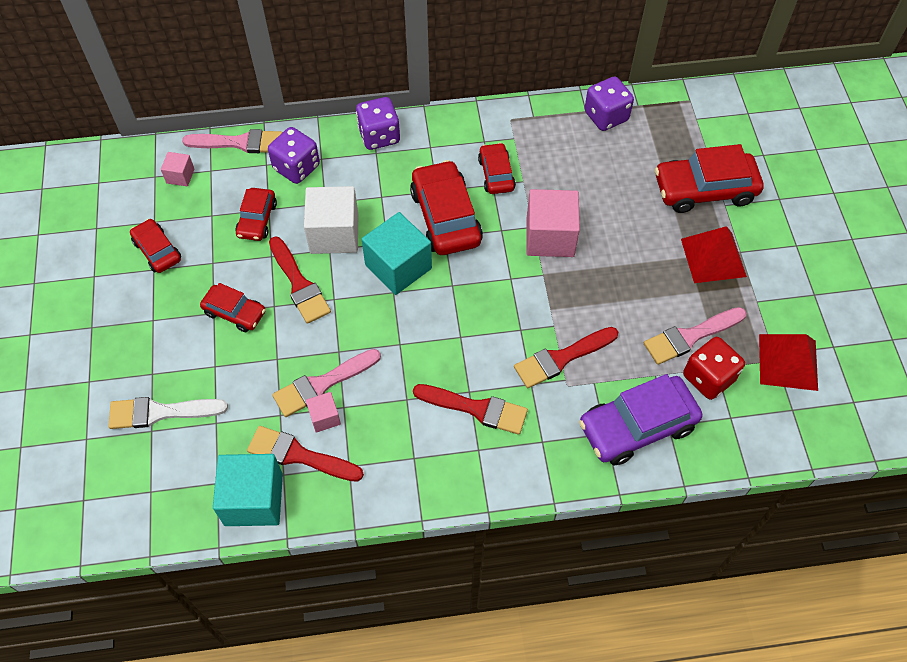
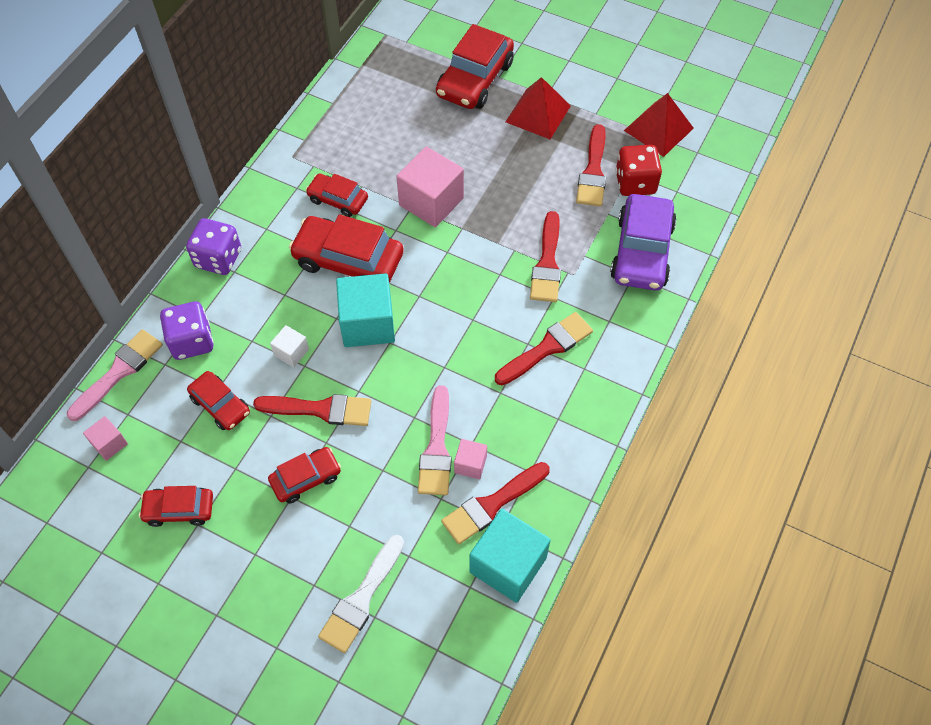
camera: 55 degrees left, 0 degrees up
(334, 234) = (291, 352): white cube -> white cube, size x0.50
(606, 116) = (350, 94): purple dice -> none
(690, 336) = (593, 171): pink brush -> red brush

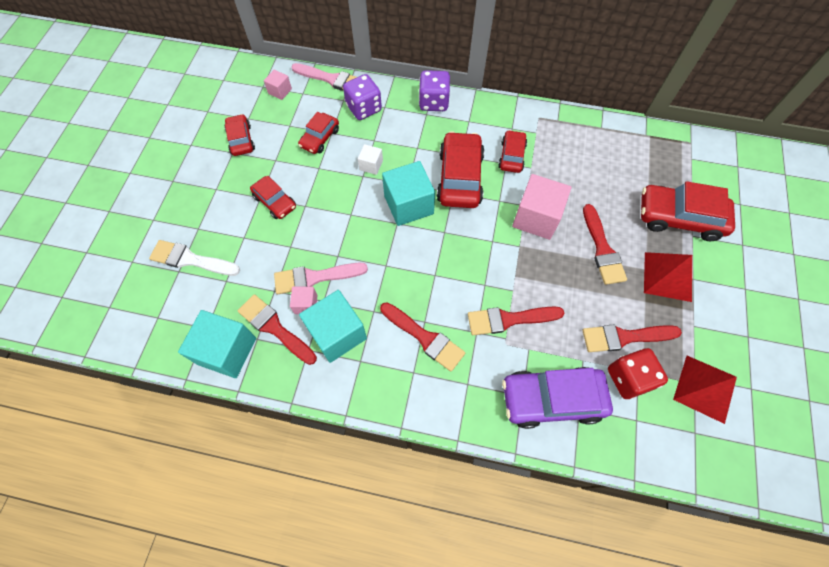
camera: 75 degrees right, 5 degrees up
(320, 409) = (330, 195): red brush -> red brush (602, 249)
(518, 436) = (337, 333): none -> turquoise cube

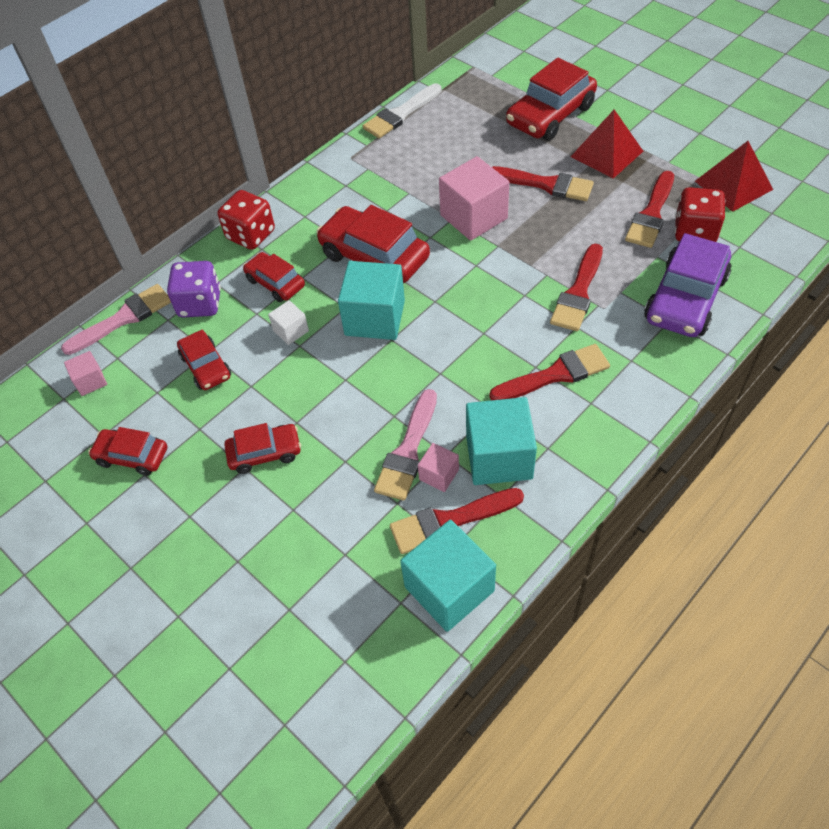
camera: 55 degrees left, 10 degrees down
(191, 259) = (282, 586): white brush -> white brush (400, 114)
(433, 102) = (251, 235): purple dice -> red dice
(511, 156) = (381, 201): red car -> red car (275, 283)

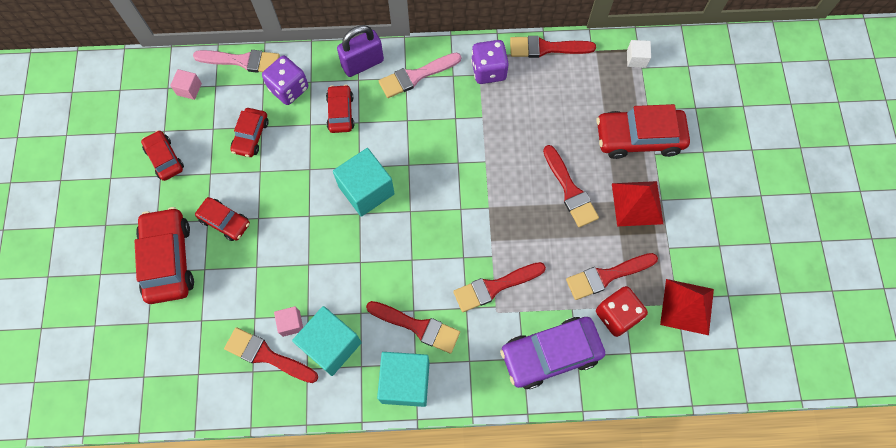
camera: 40 degrees right, 15 degrees up
(251, 235) = (362, 63): red dice -> purple padlock
(291, 331) = (315, 155): white cube -> white cube (636, 59)
(372, 160) = (488, 70): none -> purple dice
(374, 257) = (411, 146): red car -> red car (168, 259)
(400, 114) = (546, 48): white brush -> red brush
(408, 450) = (292, 293): pink brush -> pink brush (416, 76)
(449, 588) = (226, 391): turquoise cube -> turquoise cube (405, 382)
(473, 217) = (499, 172): pink cube -> none

